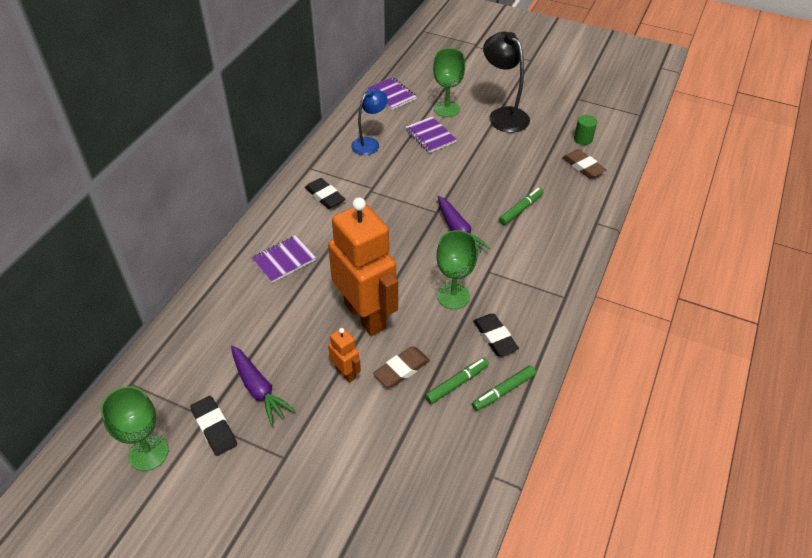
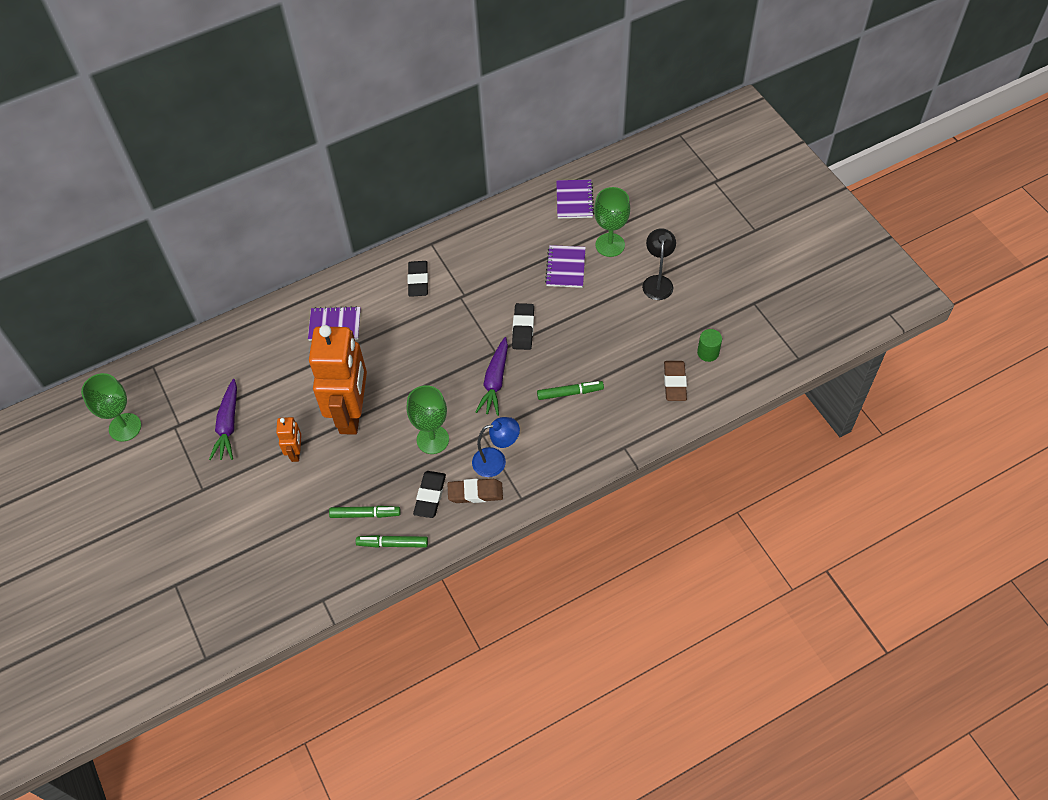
camera: 40 degrees right, 10 degrees up
(214, 428) = (177, 436): black eraser -> black eraser (523, 329)
(369, 143) = (504, 245): blue lamp -> blue lamp (496, 461)
(402, 369) = (337, 476): brown eraser -> brown eraser (475, 493)
(503, 115) = (657, 282): black lamp -> black lamp, size x0.66

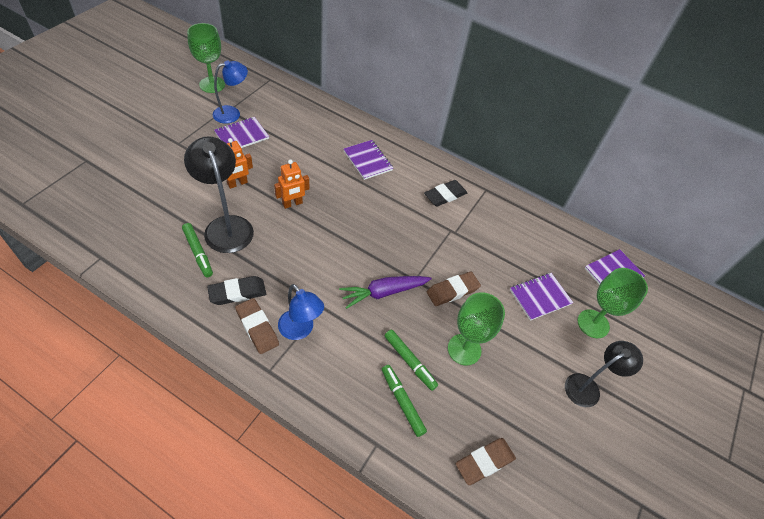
camera: 50 degrees right, 5 degrees down
(187, 422) = (232, 113): none -> blue lamp
(228, 425) = (242, 135): purple carrot -> purple notebook
(346, 480) = (226, 226): none -> black lamp
(351, 413) = (292, 204): orange robot -> orange robot, size x0.43
(392, 543) = (176, 285): green marker -> green marker (402, 402)
(432, 439) = (297, 270): green goblet -> green goblet (464, 349)
(523, 329) = (452, 291): black eraser -> brown eraser
(708, 352) = (544, 482): green cylinder -> none

